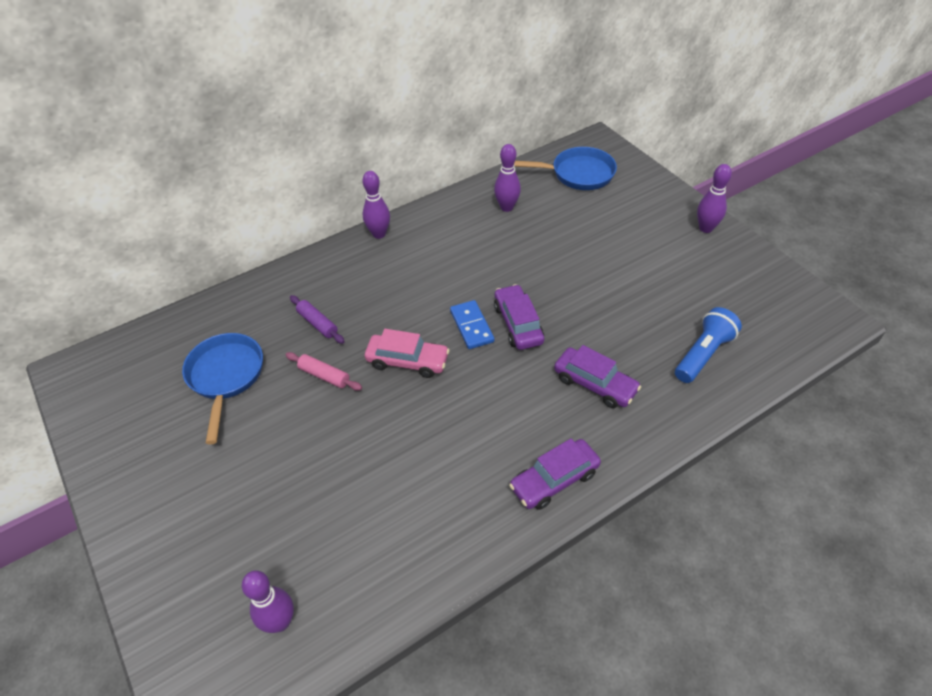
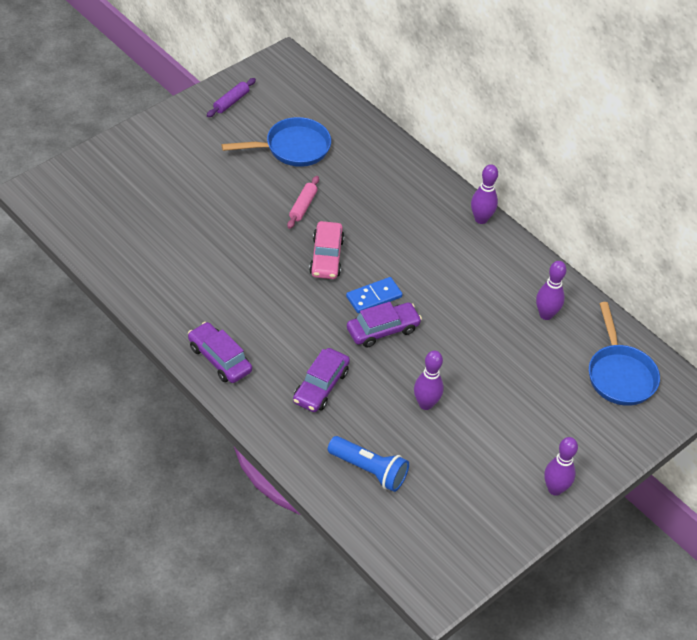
camera: 75 degrees right, 0 degrees up
(280, 622) = (97, 216): purple bowling pin -> purple bowling pin (425, 404)
(317, 323) = (358, 193): purple rolling pin -> purple rolling pin (231, 102)

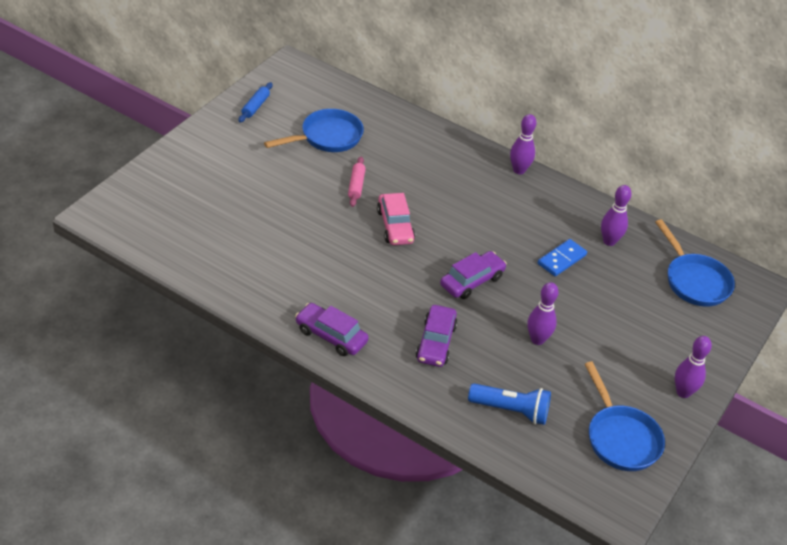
camera: 15 degrees left, 5 degrees down
(231, 102) = (255, 106): purple rolling pin -> blue rolling pin
(374, 297) = (452, 253): blue domino -> blue domino (562, 259)
(469, 521) = (620, 438): none -> blue pan

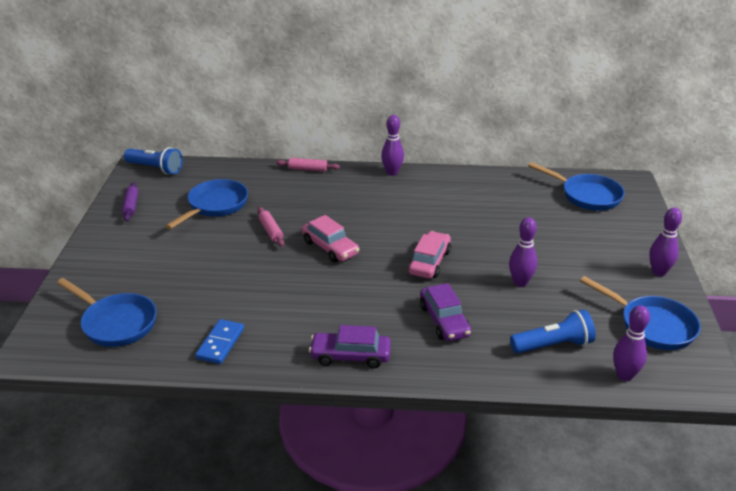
camera: 25 degrees left, 10 degrees down
(171, 218) = (116, 323): none -> blue pan
(255, 106) = (131, 206): blue rolling pin -> purple rolling pin
(303, 73) = (155, 168): none -> blue flashlight
(441, 132) = (308, 169): none -> pink rolling pin
(472, 281) = (429, 262): purple car -> pink car
(562, 259) = (482, 219): blue domino -> blue domino (220, 343)
(609, 241) = (503, 194): purple bowling pin -> purple bowling pin (624, 375)

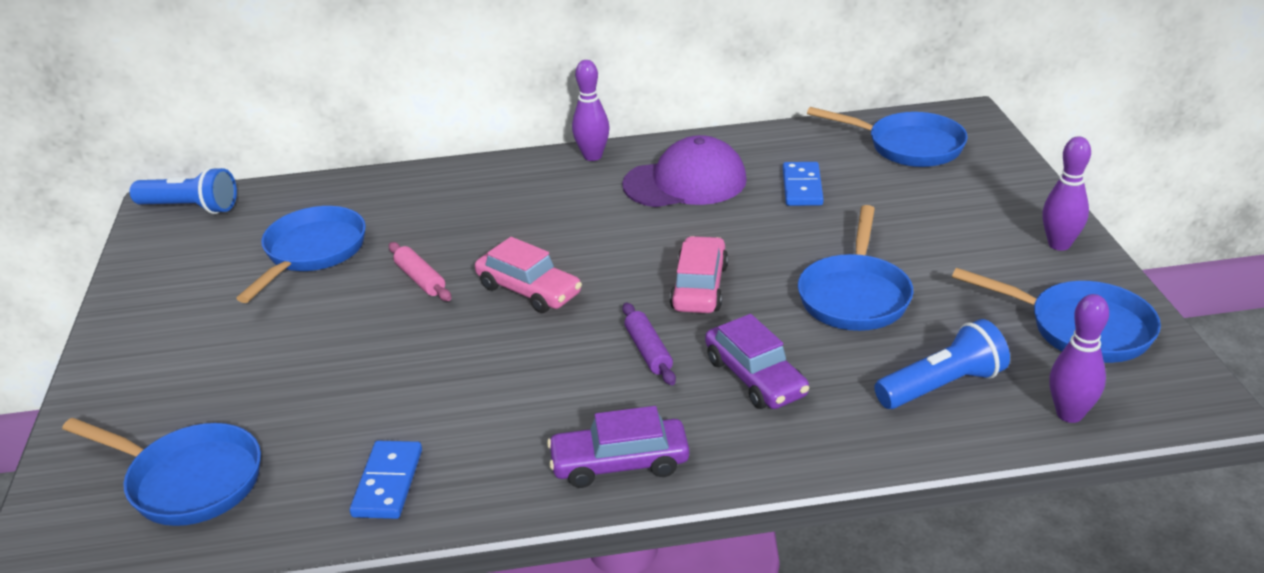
camera: 10 degrees left, 0 degrees up
(131, 206) = (163, 276): purple rolling pin -> purple rolling pin (648, 351)
(308, 169) = (453, 171): pink rolling pin -> none
(442, 197) = (685, 182): none -> purple cap
(511, 211) = (802, 187): none -> blue domino
(520, 282) = (855, 295): purple bowling pin -> blue pan

